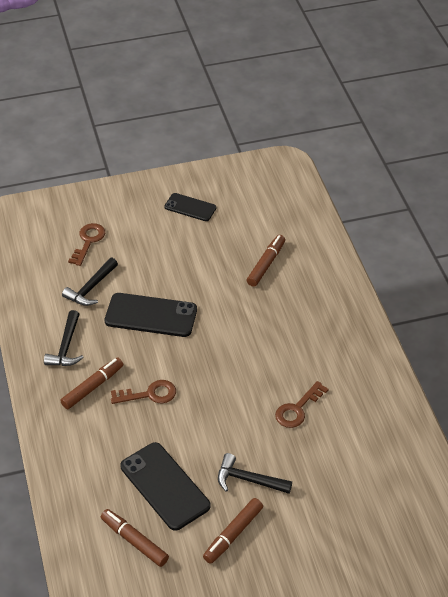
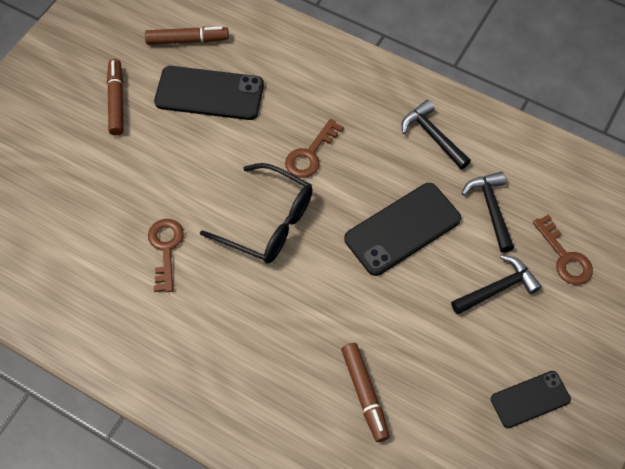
camera: 135 degrees right, 15 degrees up
(93, 387) = (364, 121): brown marker -> none
(221, 377) = (267, 222): none -> black glasses
(248, 480) = (147, 151): black hammer -> black hammer (497, 288)

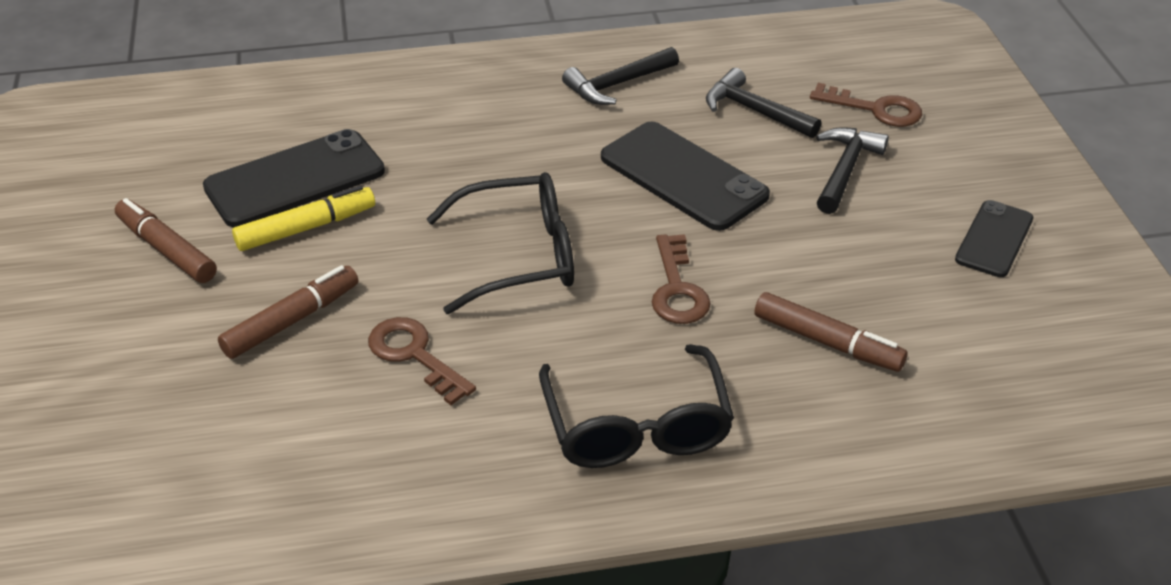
camera: 40 degrees left, 20 degrees down
(187, 40) = (204, 145): brown marker -> brown marker (292, 321)
(187, 131) = (306, 228): none -> yellow marker
(224, 369) = (636, 425): none -> black glasses
(310, 154) = (495, 169): brown key -> brown key (677, 289)
(402, 229) = (683, 176): black phone -> black phone turned 60 degrees counterclockwise
(432, 136) = (617, 84): black hammer -> black hammer turned 45 degrees counterclockwise

